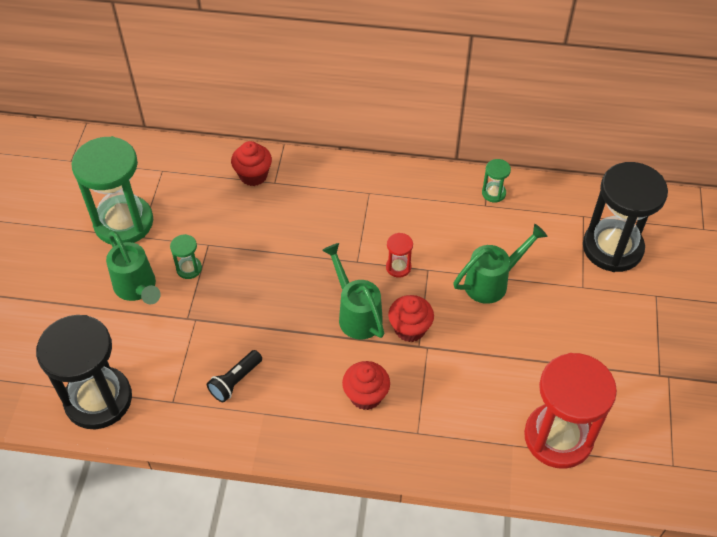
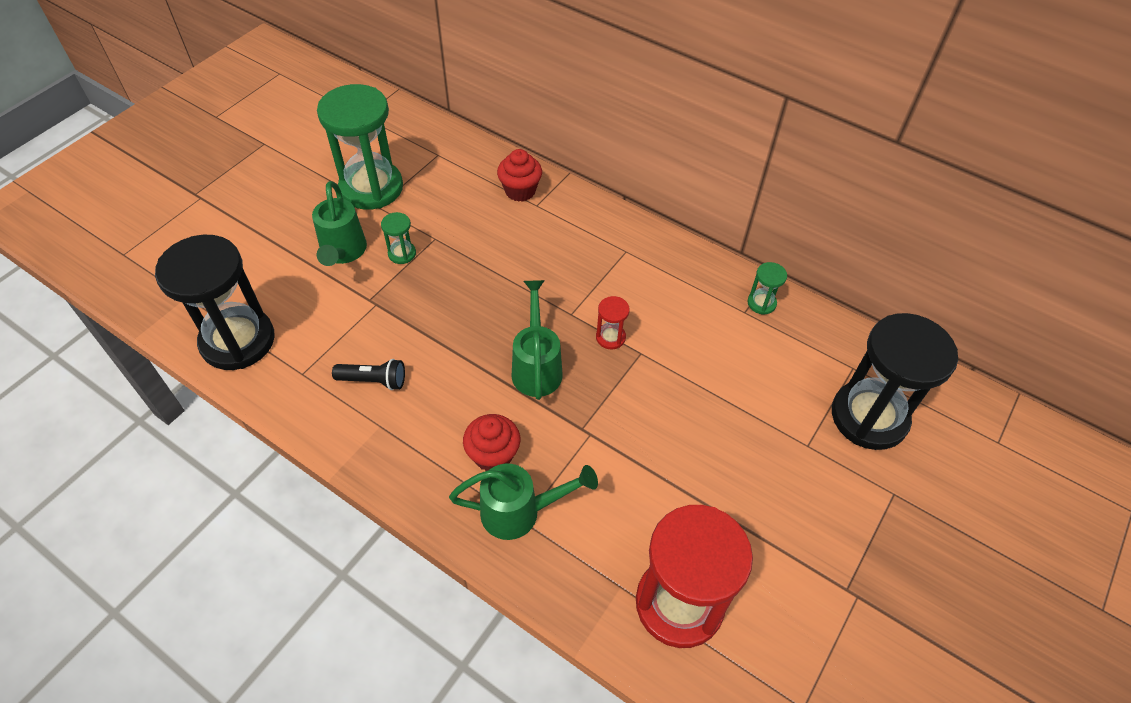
camera: 25 degrees right, 0 degrees up
(235, 381) = (373, 380): black flashlight -> black flashlight turned 150 degrees counterclockwise
(410, 329) = (583, 406): red cupcake -> none
(493, 282) = (705, 396): green watering can -> green watering can (520, 512)

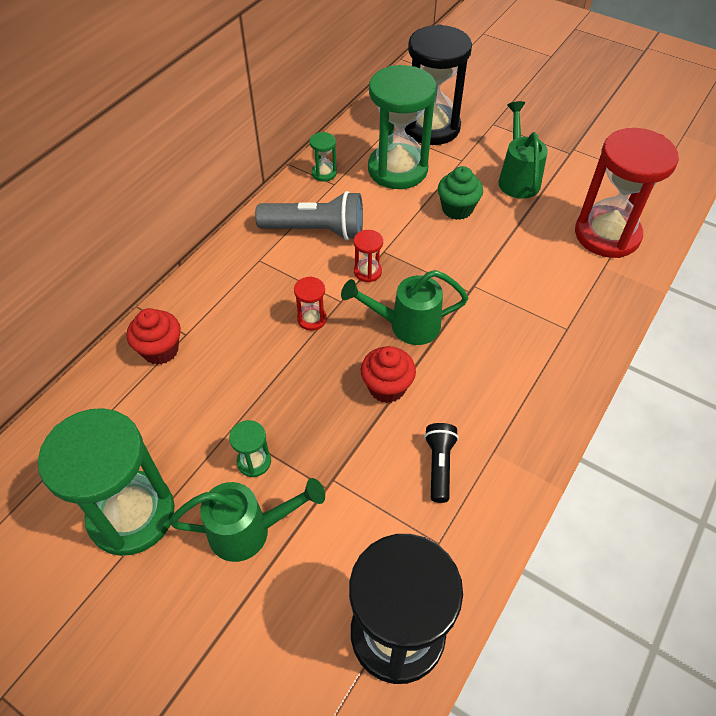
camera: 90 degrees left, 0 degrees up
(493, 455) = (508, 353): red cupcake -> red cupcake (387, 387)
(520, 512) = (559, 330): green watering can -> green watering can (517, 178)
(549, 291) = (312, 319): none -> red hourglass
(669, 295) = (315, 230): none -> grey flashlight
(714, 430) = (457, 209): none -> green cupcake
(778, 374) = (397, 169): none -> green hourglass

